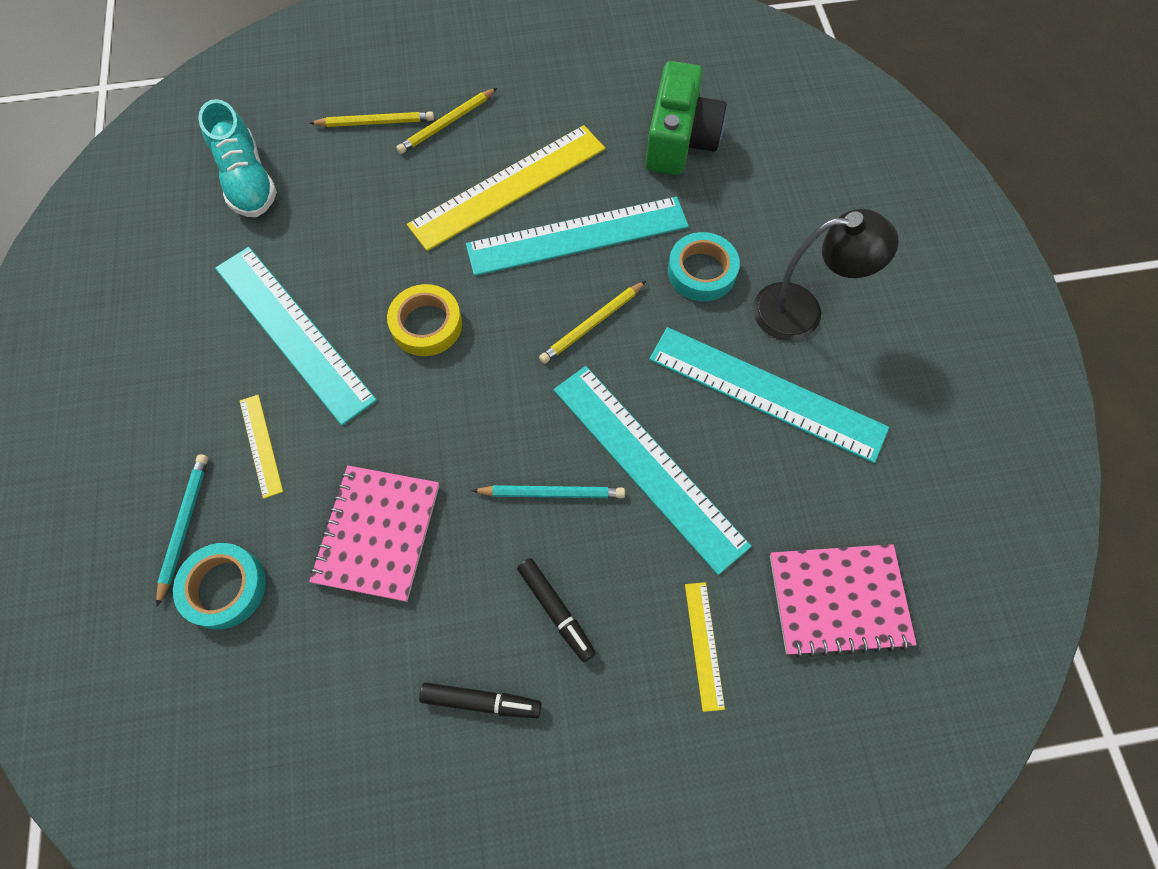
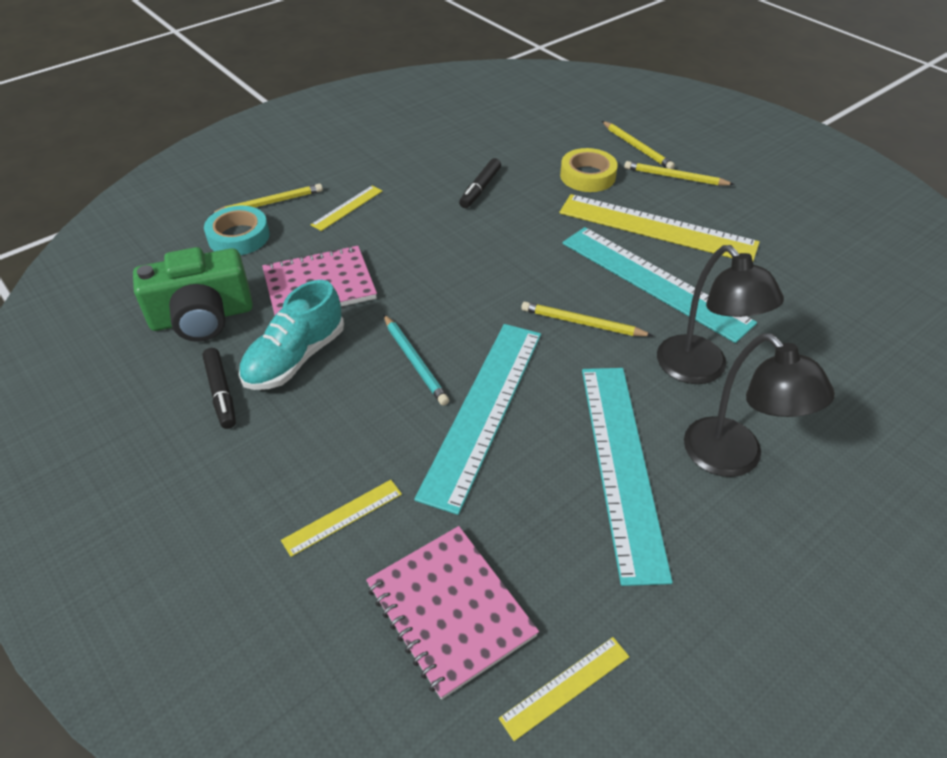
camera: 60 degrees right, 20 degrees down
(184, 526) = (270, 203): turquoise pencil -> yellow pencil
(248, 180) = (532, 120): turquoise shoe -> turquoise shoe (295, 358)
(293, 332) = (440, 185): turquoise ruler -> none
(426, 324) = (500, 238): yellow tape -> yellow tape (587, 176)
(556, 610) = (317, 405): black marker -> black marker (480, 189)
(679, 140) = (816, 302): green camera -> green camera (202, 317)
(701, 271) = (701, 370): turquoise tape -> black lamp
(936, 551) = (565, 687): none -> yellow ruler

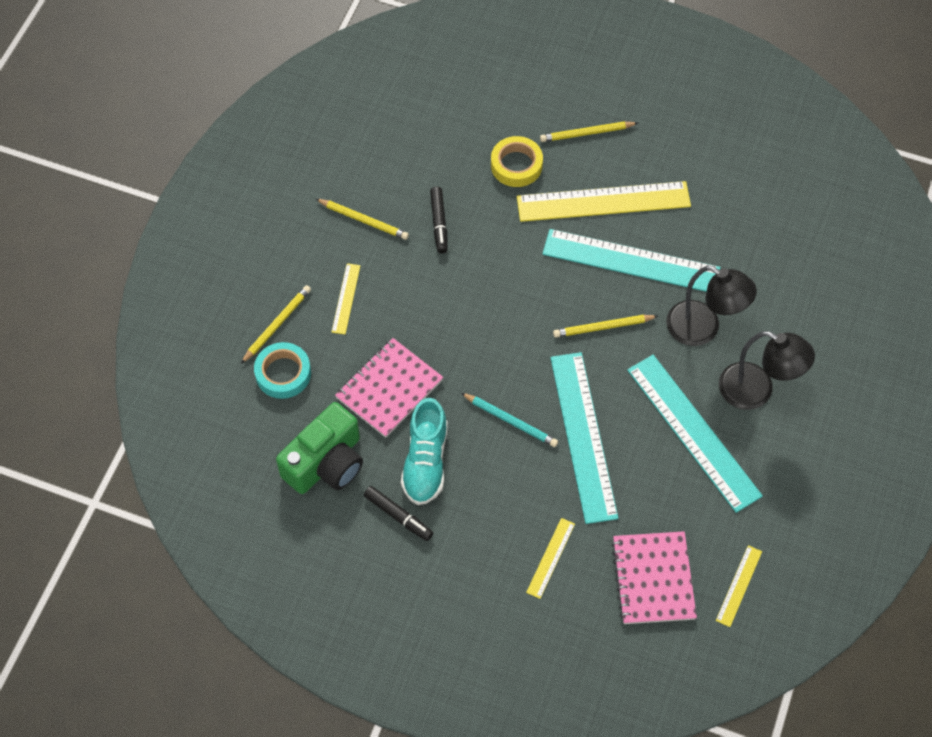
camera: 30 degrees left, 15 degrees up
(450, 611) = (653, 579): pink notebook -> pink notebook turned 60 degrees clockwise
(637, 147) = (536, 109): yellow pencil -> yellow pencil (363, 220)

